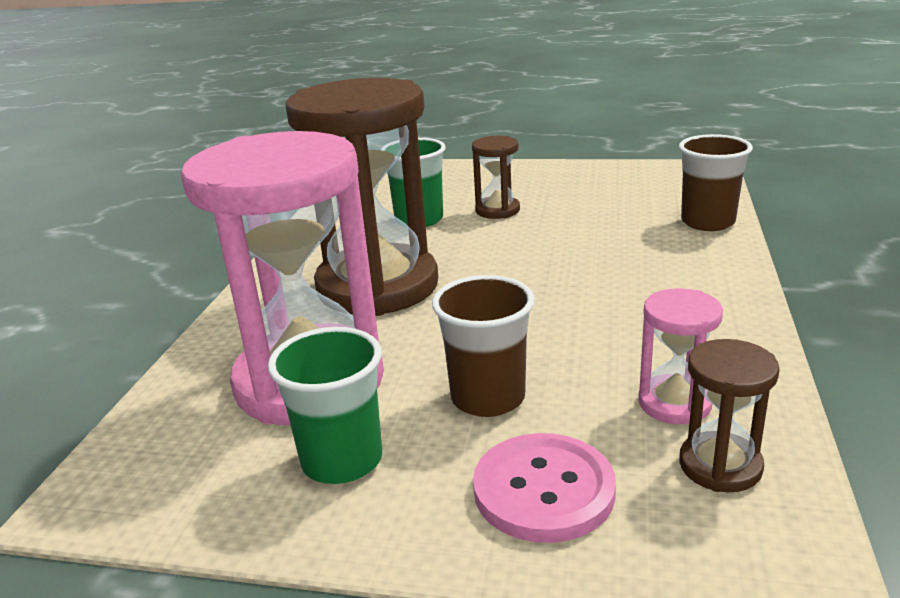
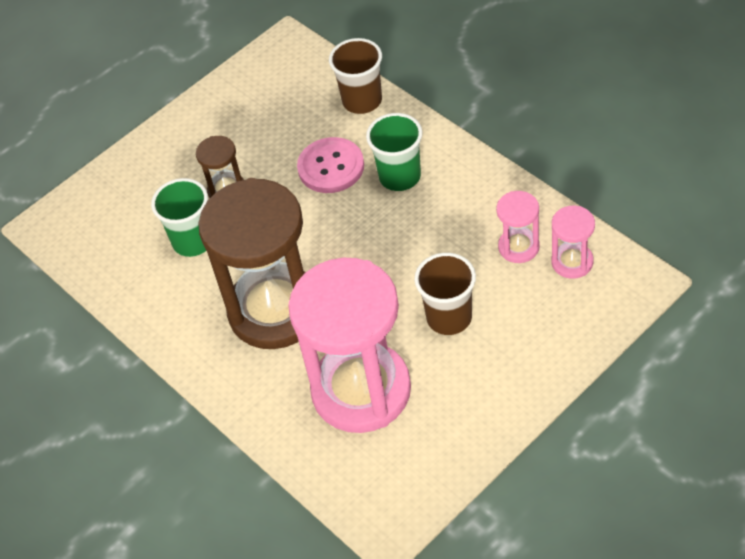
camera: 50 degrees left, 25 degrees up
(342, 460) = (448, 403): green cup -> green cup (400, 176)
(543, 490) = (535, 334): pink button -> pink button (331, 167)
(720, 466) = (572, 262): brown hourglass -> pink hourglass

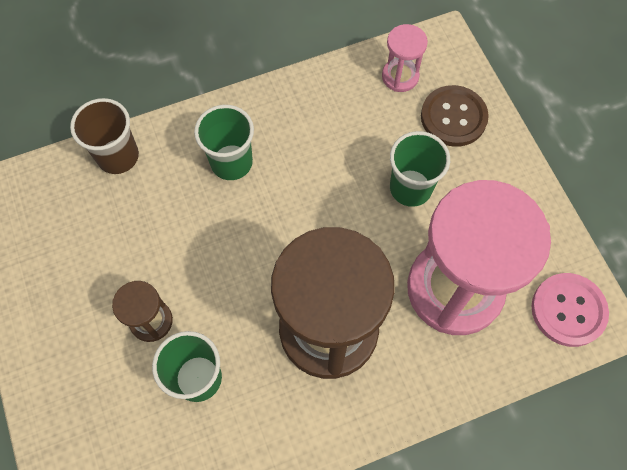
camera: 75 degrees left, 15 degrees up
(331, 167) = (183, 215): pink button -> pink button (568, 310)
(449, 317) = (410, 188): brown cup -> green cup
(518, 247) = (364, 106): pink hourglass -> none
(551, 323) = (453, 117): none -> brown button

